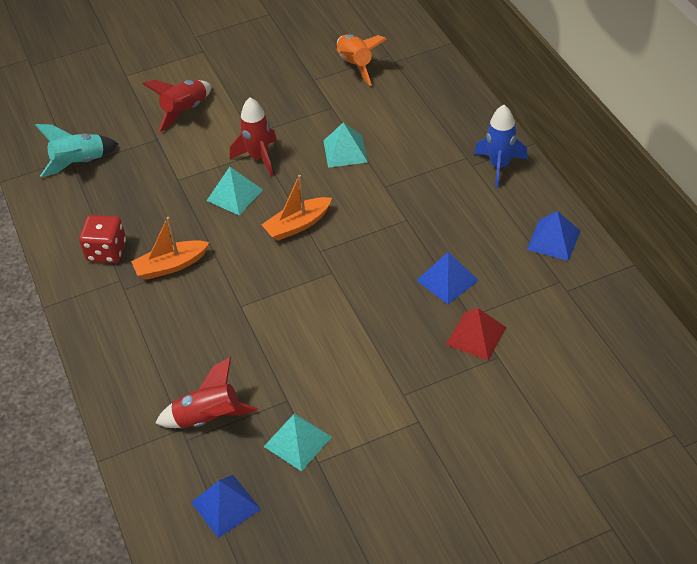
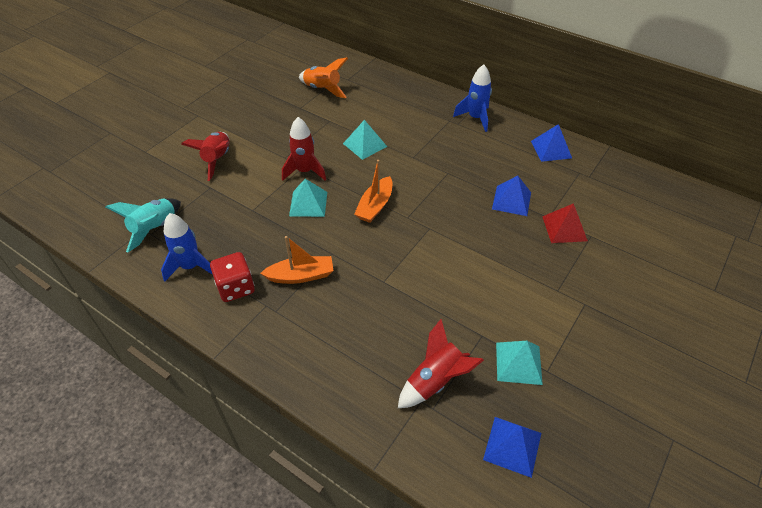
camera: 35 degrees left, 0 degrees up
(83, 214) = (190, 267): none -> blue rocket
(171, 266) = (301, 275): orange boat -> orange boat turned 135 degrees counterclockwise

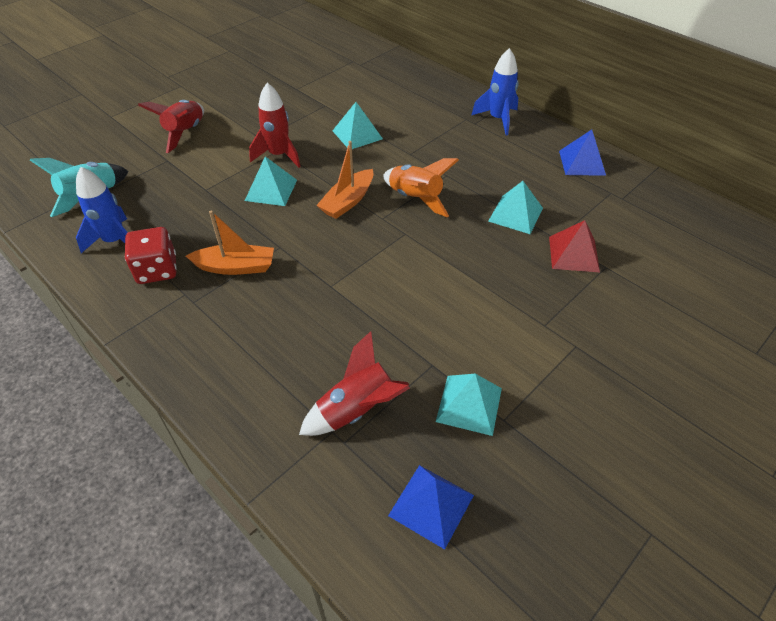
camera: 10 degrees right, 0 degrees up
(322, 89) = (328, 72): orange rocket -> orange rocket (415, 199)
(511, 200) = (515, 214): blue pyramid -> turquoise pyramid

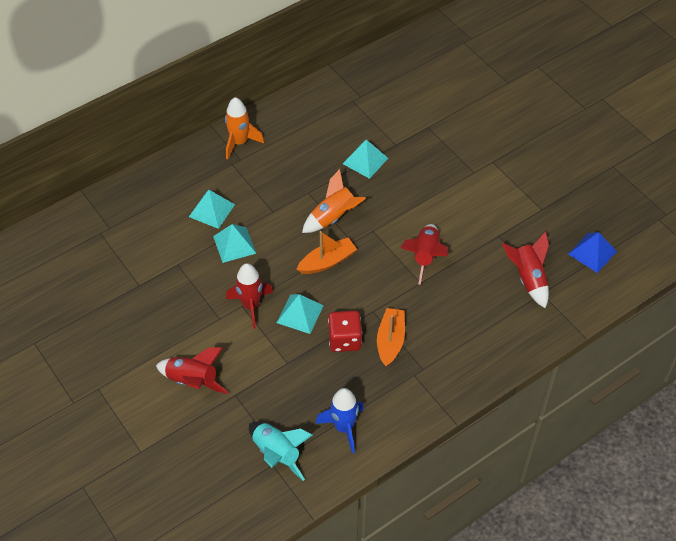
camera: 80 degrees left, 5 degrees up
(157, 270) = (384, 394): red dice -> red dice (344, 340)
(348, 201) = (327, 262): orange boat -> orange boat turned 75 degrees counterclockwise
(374, 286) = (425, 257): none -> red rocket
(469, 404) = (530, 223): turquoise pyramid -> turquoise pyramid (212, 210)
(498, 119) = (239, 143): blue rocket -> orange rocket
(573, 254) = (412, 140): red pyramid -> none
(582, 163) = (313, 106): blue pyramid -> none

